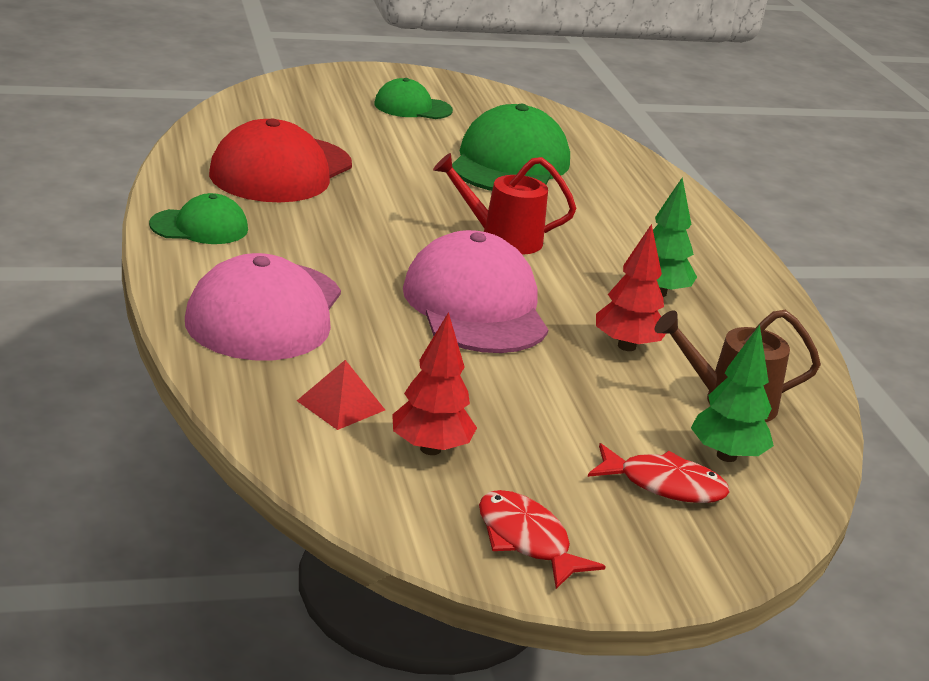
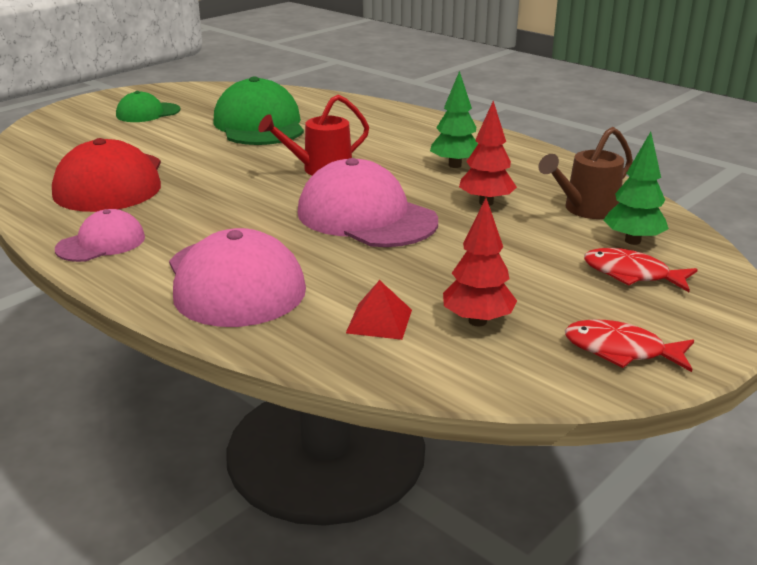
camera: 30 degrees left, 0 degrees up
(199, 227) = (101, 243): green cap -> pink cap
(664, 485) = (631, 274): red fish -> red fish turned 135 degrees counterclockwise

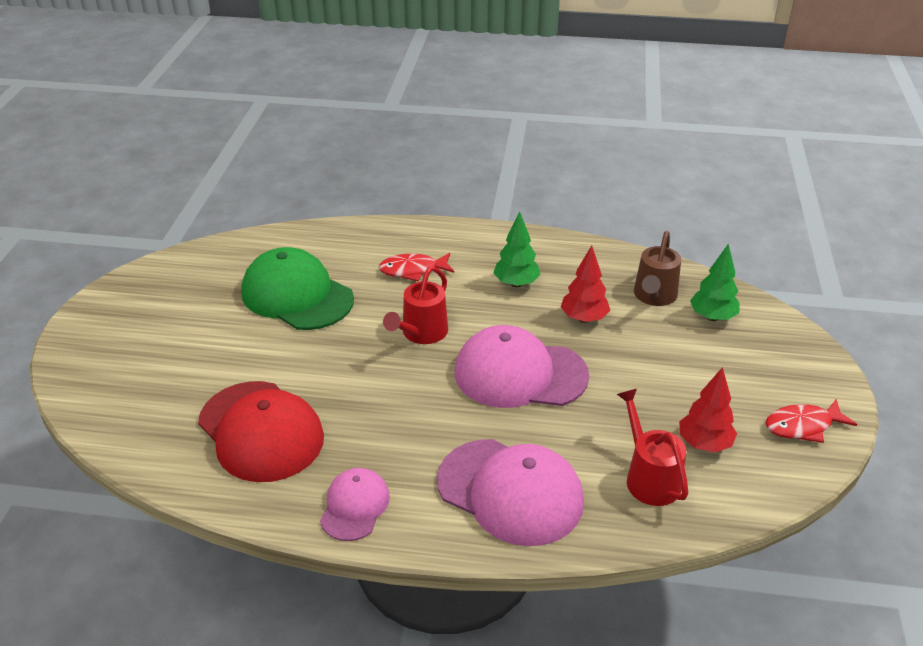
camera: 35 degrees left, 10 degrees up
(148, 113) = (165, 321): green cap -> none
(379, 321) = (648, 477): red pyramid -> red watering can
(631, 274) = (743, 352): red fish -> red fish (413, 270)

